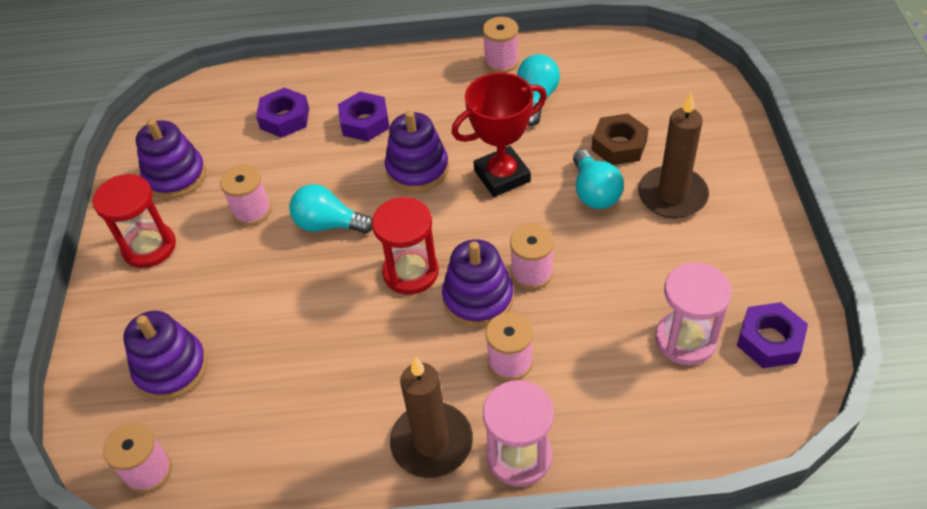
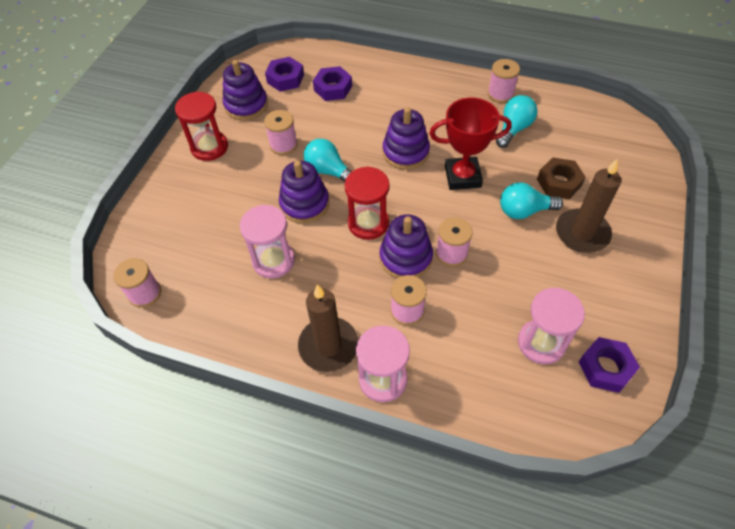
camera: 20 degrees right, 5 degrees up
(171, 368) = (187, 232): purple stacking toy -> purple stacking toy (304, 204)
(308, 363) = (273, 260): none -> pink hourglass
(365, 122) = (385, 108): purple nut -> purple nut (285, 79)
(594, 192) = (524, 211): turquoise light bulb -> turquoise light bulb turned 75 degrees clockwise

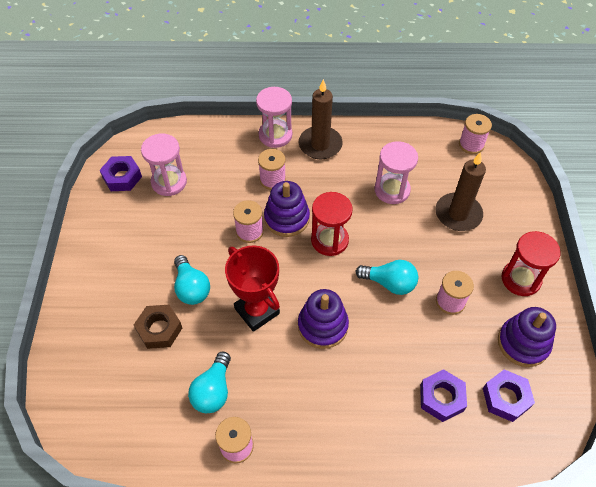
camera: 160 degrees right, 0 degrees up
(304, 204) = (394, 244): purple stacking toy -> none
(462, 177) = (257, 311): red trophy -> red trophy turned 75 degrees clockwise
(524, 211) = (191, 288): turquoise light bulb -> turquoise light bulb turned 90 degrees clockwise
(582, 233) = (137, 279): brown candle -> brown candle (458, 214)

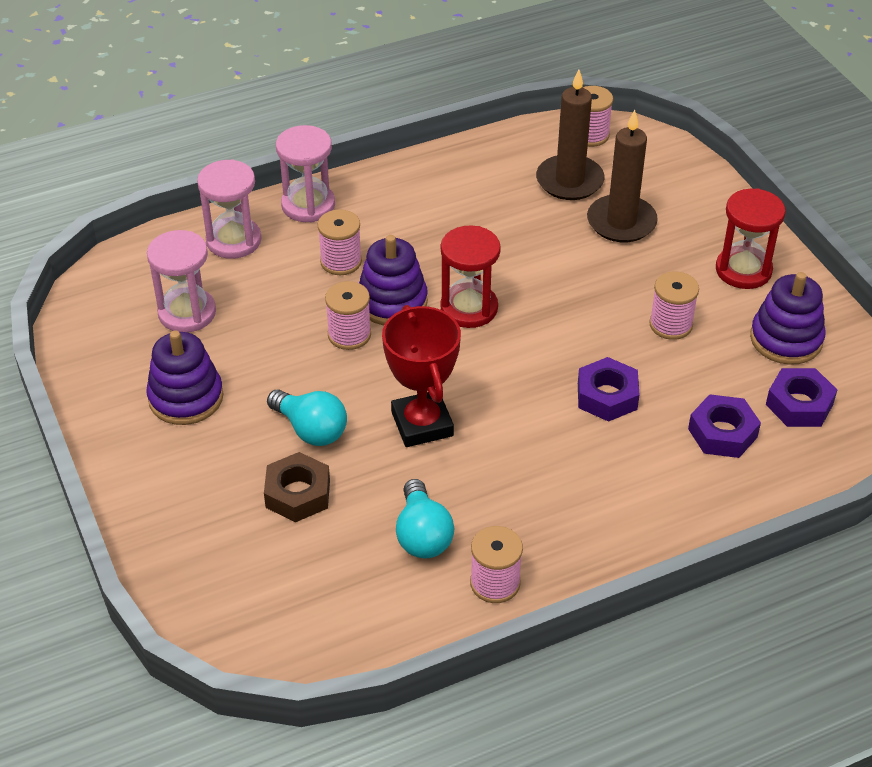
camera: 25 degrees left, 10 degrees down
(122, 177) = (109, 330): purple nut -> purple nut (607, 396)
(257, 311) = (422, 424): red trophy -> red trophy turned 45 degrees clockwise
(320, 145) = (381, 197): brown candle -> brown candle (569, 181)
(322, 326) = (522, 409): purple stacking toy -> purple stacking toy (186, 398)
(389, 283) = (580, 331): turquoise light bulb -> none
(392, 190) = (517, 222): pink hourglass -> pink hourglass (233, 240)

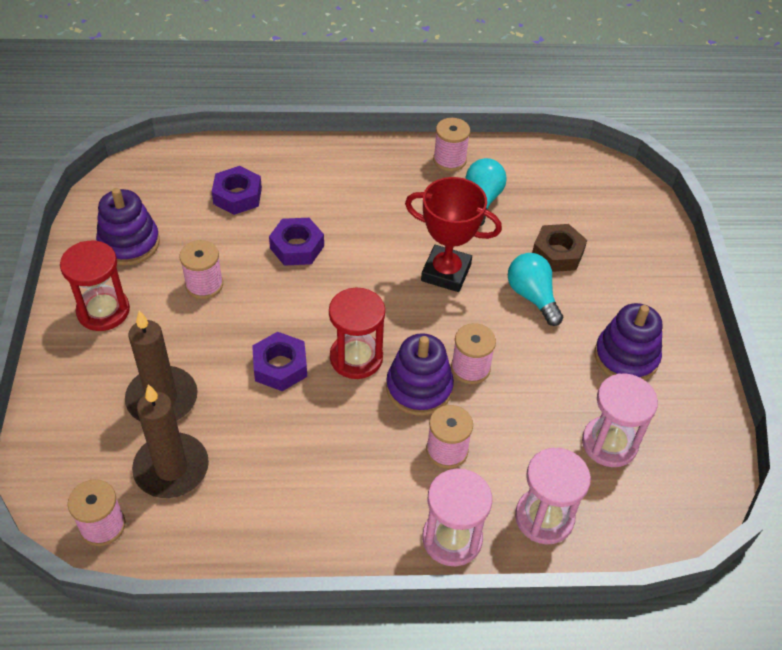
camera: 160 degrees left, 5 degrees up
(422, 424) = (446, 272): red trophy -> red trophy turned 75 degrees counterclockwise
(799, 404) = (168, 196): purple nut -> purple nut (280, 366)

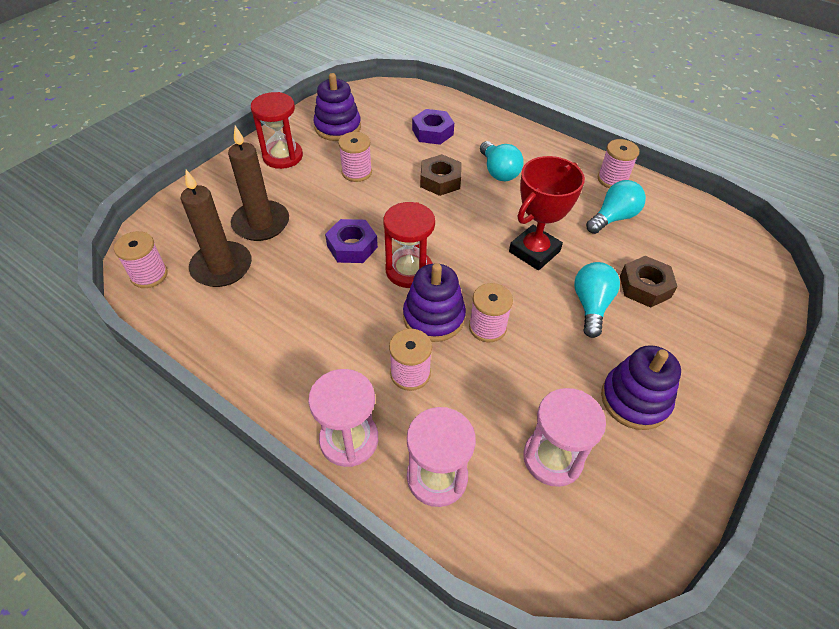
camera: 40 degrees right, 0 degrees up
(297, 247) = (440, 180): purple nut -> brown nut
(343, 207) = (498, 172): none -> turquoise light bulb
(446, 272) = (534, 251): red trophy -> red trophy turned 75 degrees clockwise

